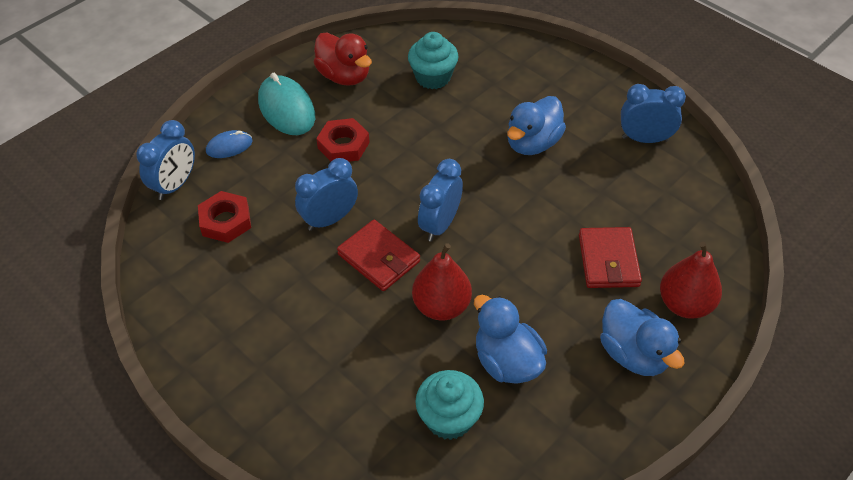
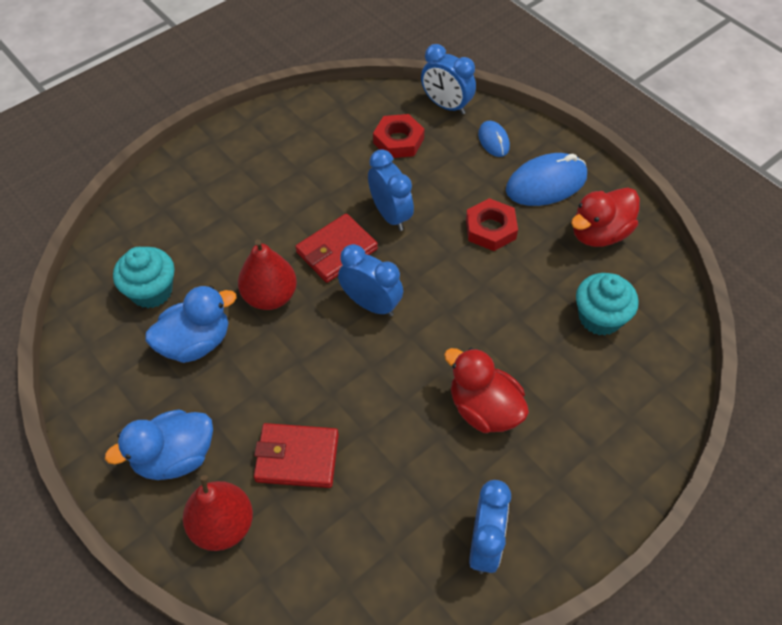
camera: 95 degrees right, 5 degrees up
(286, 109) = (546, 183): turquoise mouse -> blue mouse
(532, 143) = (484, 409): blue duck -> red duck

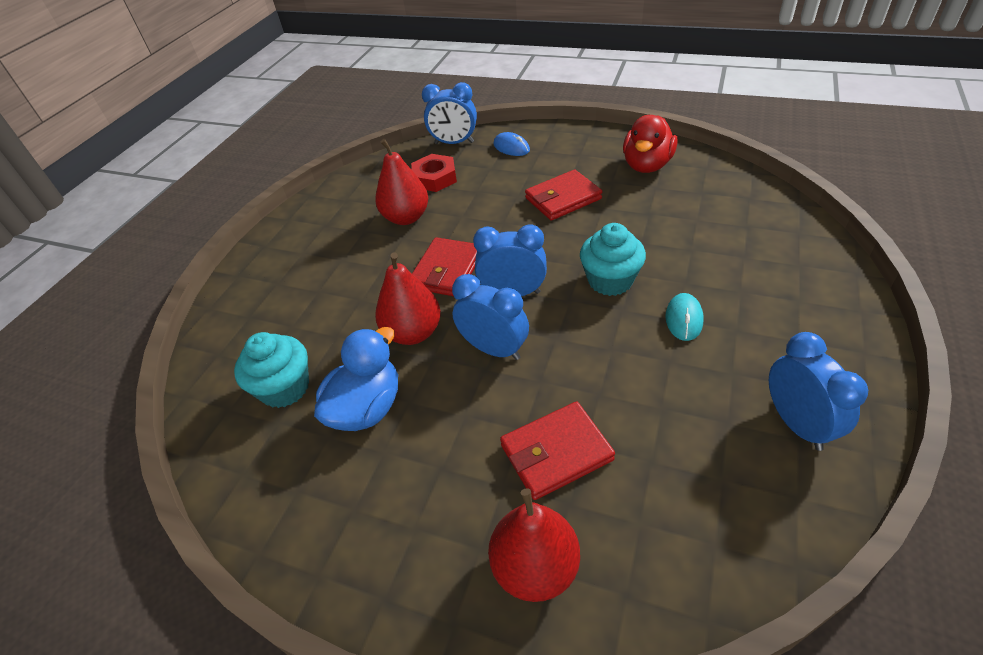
camera: 25 degrees left, 10 degrees down
(174, 457) = (426, 529): blue duck -> none
(343, 174) = (406, 217): none -> red pear
(390, 215) = (472, 226): blue clock -> blue clock (494, 349)
(484, 409) = (684, 319): red duck -> turquoise mouse
(490, 229) = (563, 199): red nut -> red wallet
(546, 183) = (577, 154): blue mouse -> none
(600, 317) = (704, 213): turquoise cupcake -> turquoise cupcake (610, 280)

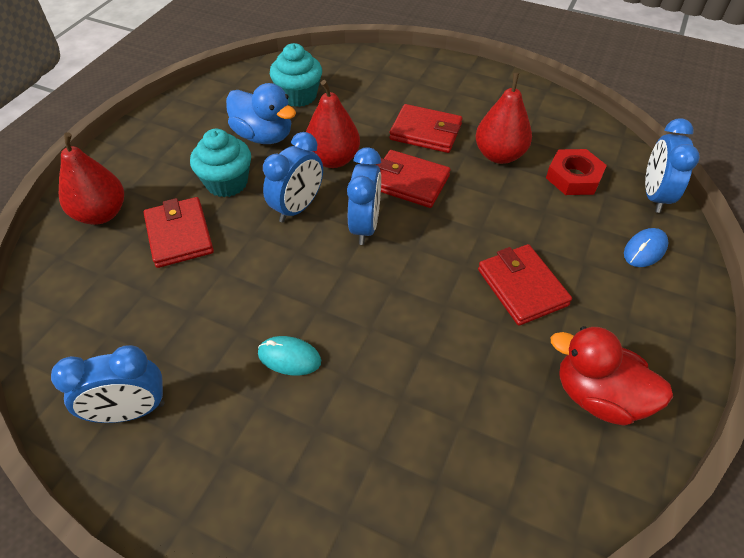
camera: 90 degrees right, 5 degrees up
(369, 267) = (425, 132): none -> red wallet
(610, 280) = (364, 306): turquoise cupcake -> turquoise cupcake (227, 183)

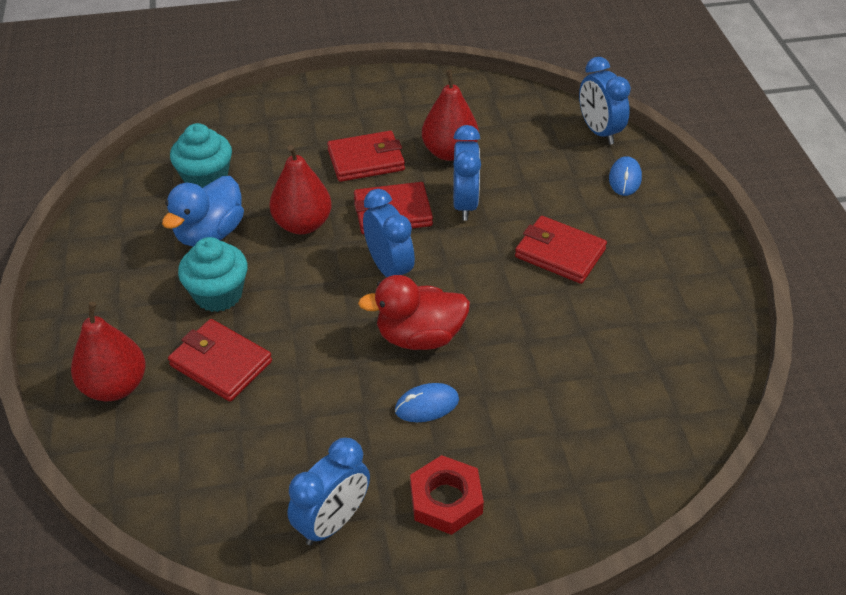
camera: 35 degrees left, 5 degrees down
(264, 136) = (210, 233): blue duck -> blue duck turned 120 degrees clockwise
(289, 357) = (427, 405): turquoise mouse -> blue mouse
(297, 208) = (312, 283): blue clock -> blue clock (465, 204)
(573, 177) = (526, 144): red nut -> red nut (446, 499)
(598, 396) = (676, 303): red duck -> red duck (419, 337)

